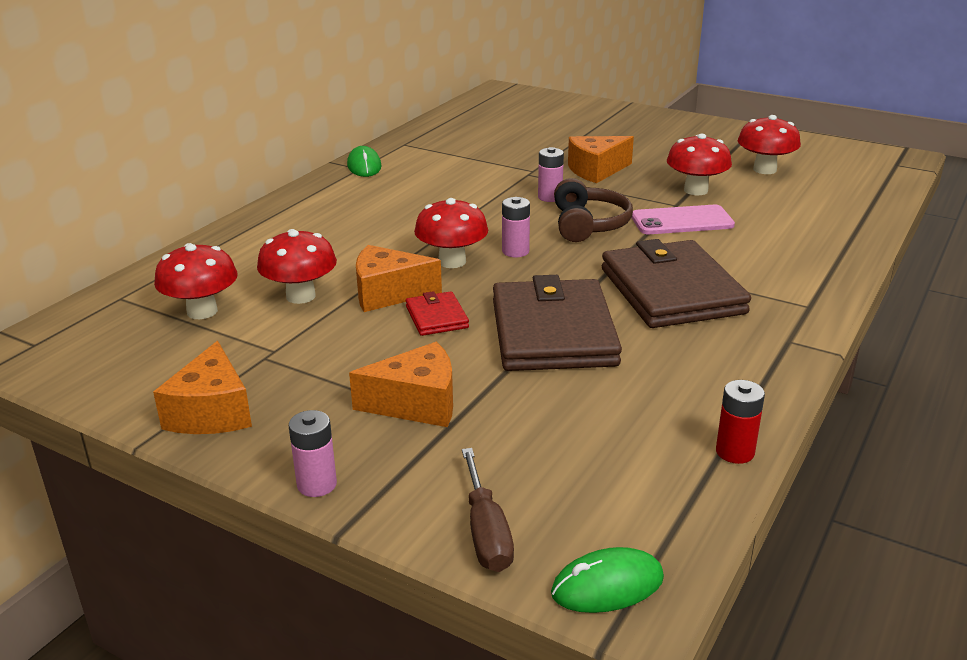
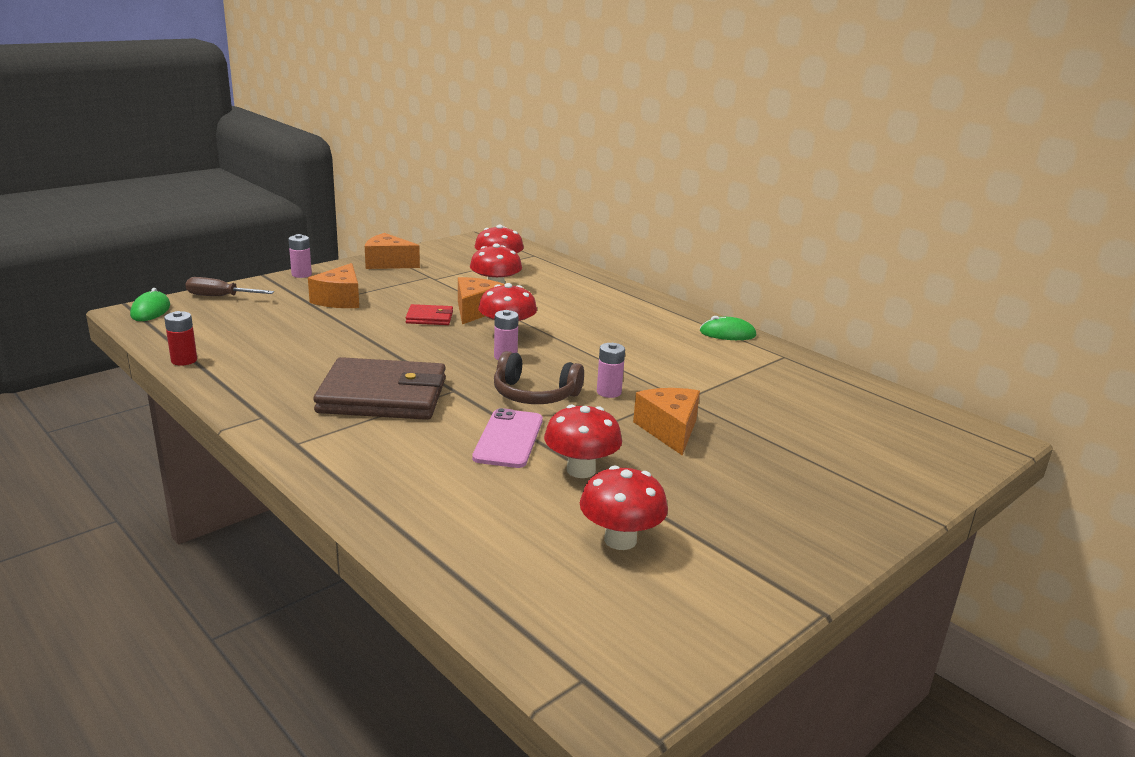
camera: 105 degrees right, 5 degrees down
(553, 332) = (372, 344): brown wallet -> none

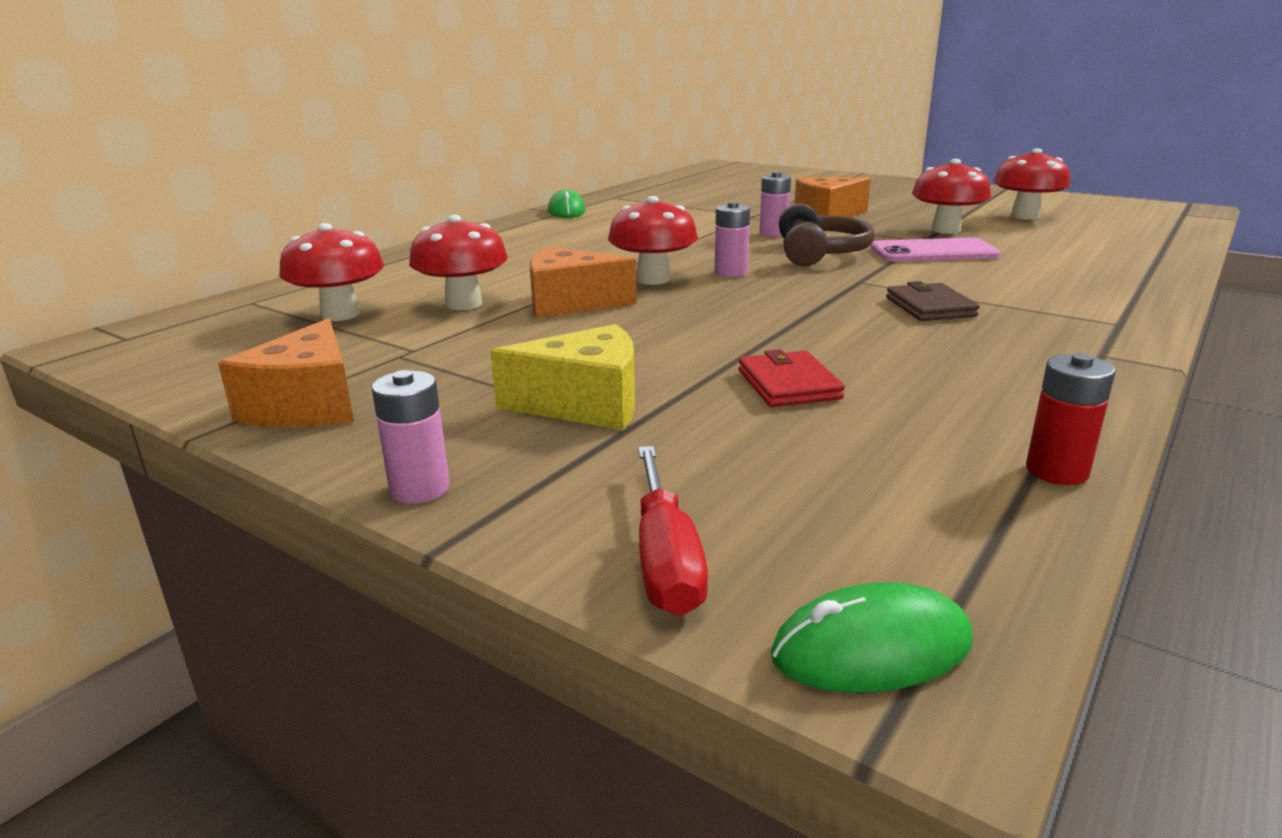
camera: 100 degrees left, 0 degrees up
(220, 297) = (665, 558): brown screwdriver -> red screwdriver
(340, 300) = (585, 404): orange cheese -> yellow cheese
(383, 396) = (930, 307): brown wallet -> brown wallet, size x0.46
(429, 318) = (626, 324): red wallet -> red wallet (788, 384)

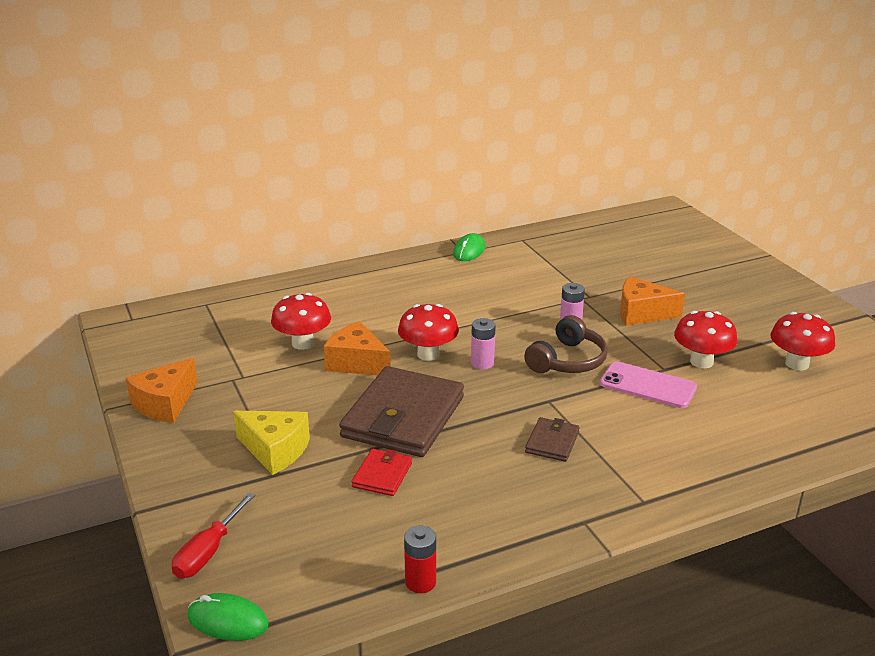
camera: 30 degrees right, 5 degrees up
(340, 314) = (236, 332): red mushroom -> none
(420, 489) = (162, 476): pink battery -> none
(717, 330) = (403, 417): none -> brown wallet

